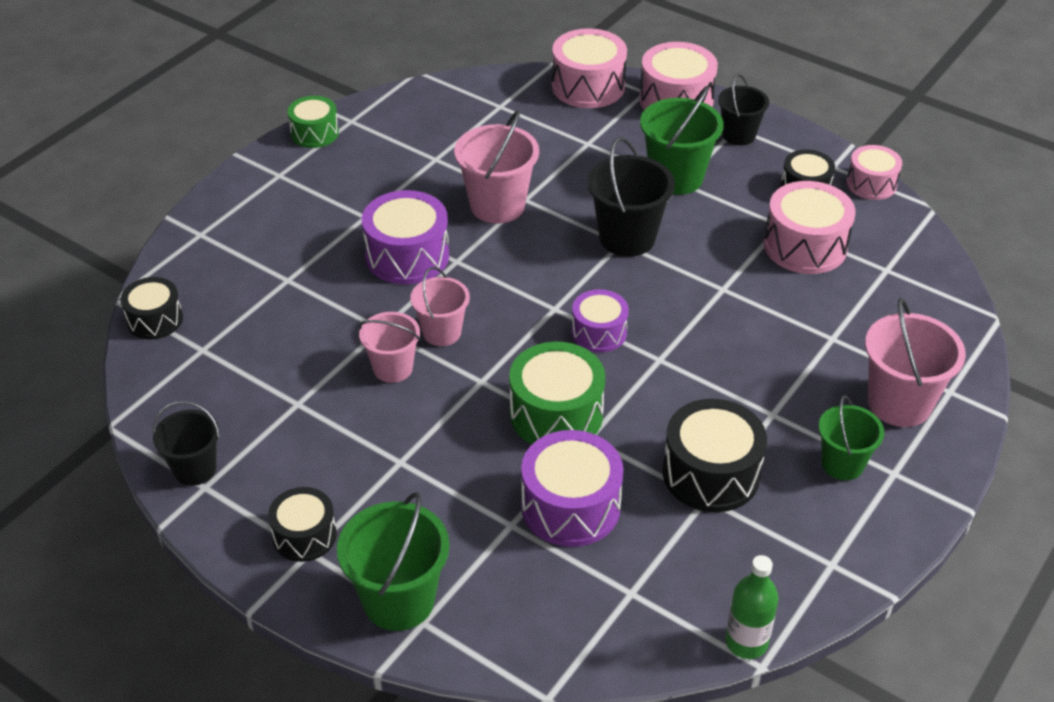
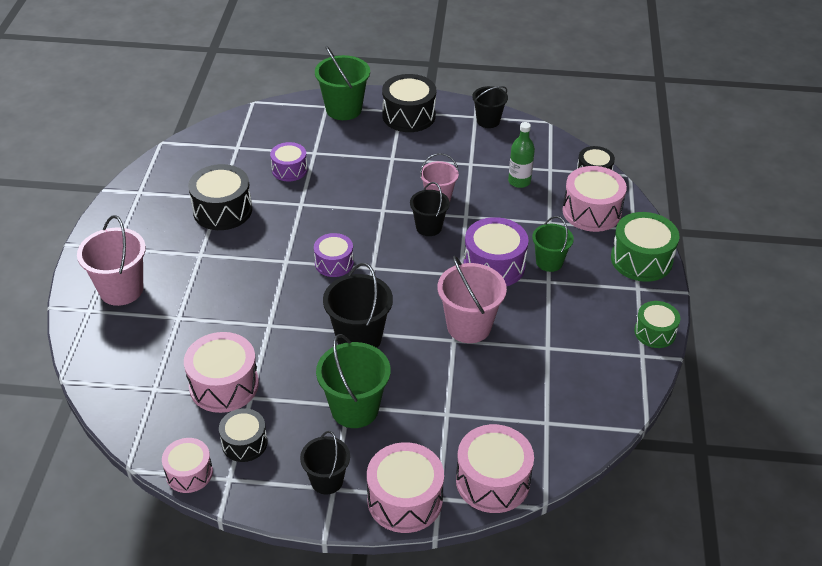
camera: 150 degrees right, 0 degrees up
(221, 272) = (591, 211): none -> pink drum
(304, 535) = (409, 116): black drum -> black drum, size x1.59
(441, 332) = (429, 227): pink bucket -> black bucket
(556, 414) = (327, 208): green drum -> green drum (641, 259)
(570, 506) = (289, 170): purple drum -> purple drum, size x0.63
(746, 642) = (171, 147): green bottle -> green bottle (519, 181)
(842, 464) = (148, 241): green bucket -> green bucket (549, 262)

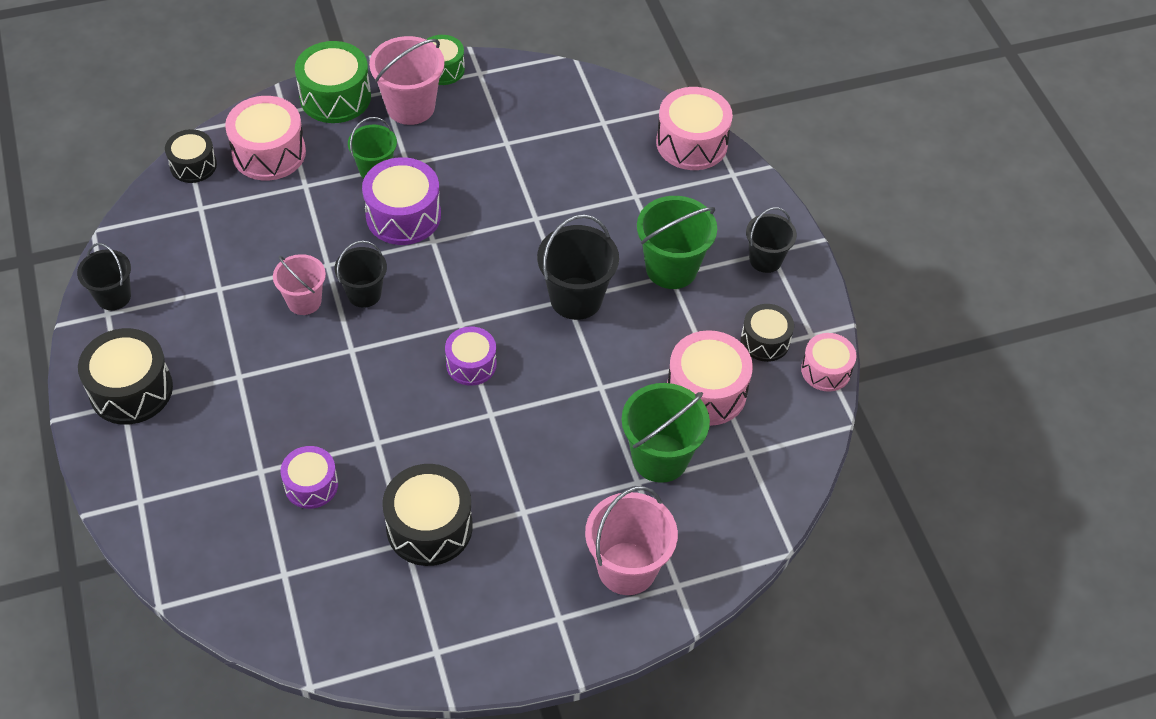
camera: 115 degrees left, 10 degrees up
(343, 109) = (141, 475): green bucket -> green bucket (660, 458)
(405, 500) = (749, 197): pink drum -> none
(469, 326) = (509, 211): pink bucket -> pink bucket (410, 107)
(519, 181) = (237, 231): green bottle -> none

